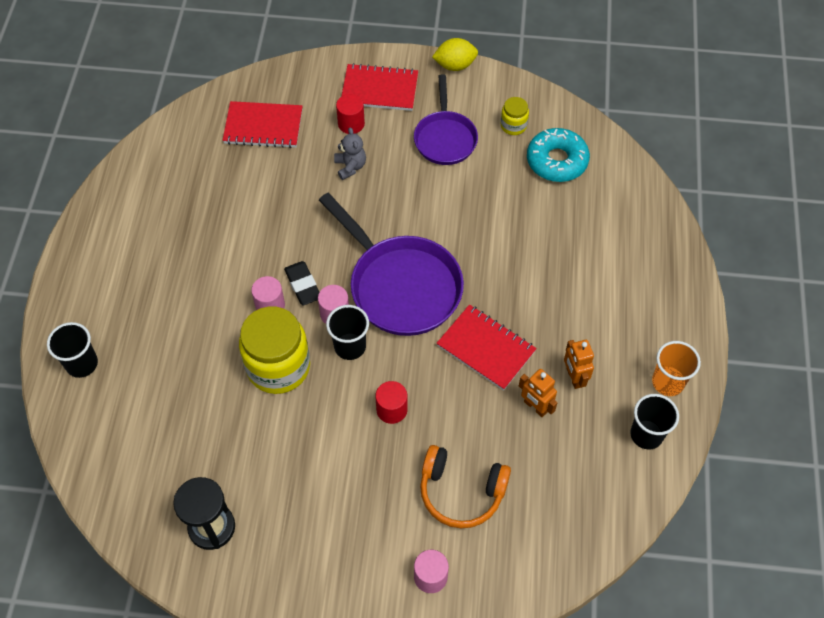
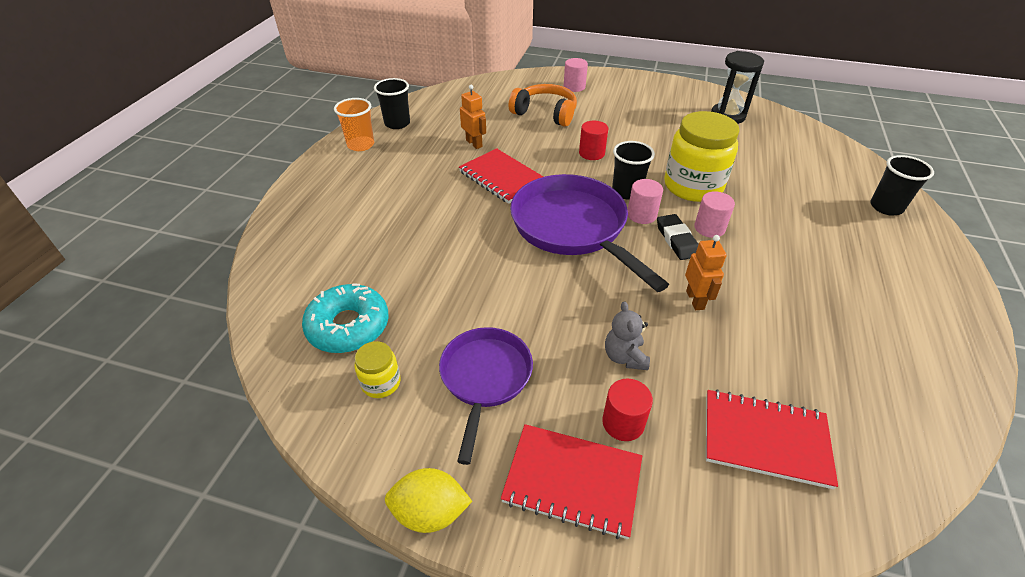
camera: 170 degrees left, 15 degrees down
(574, 377) = (434, 154): orange robot -> orange robot (695, 300)

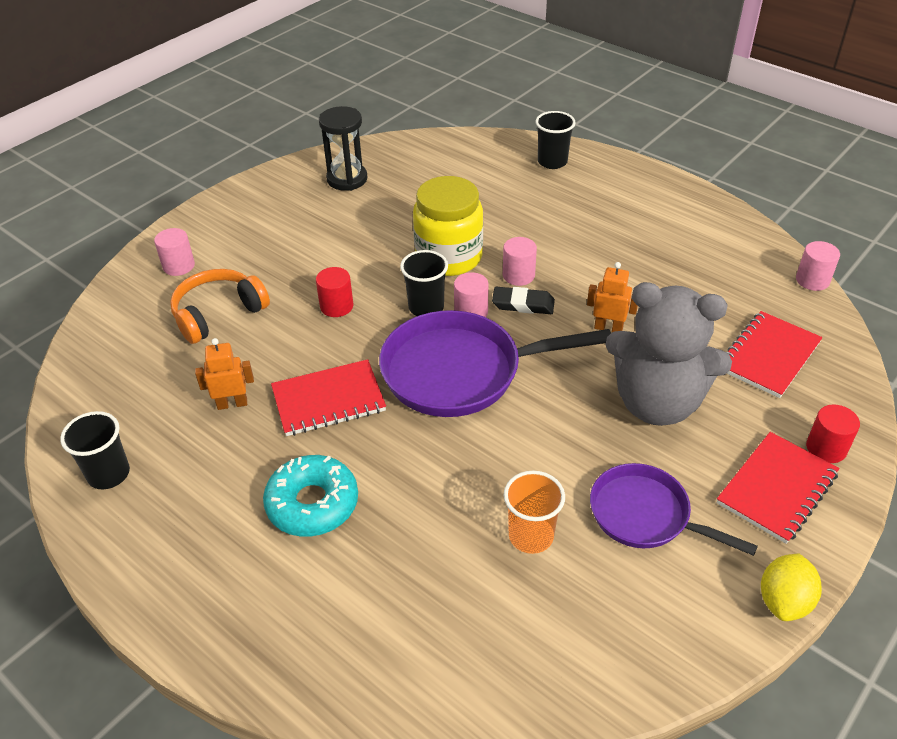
camera: 65 degrees left, 0 degrees up
(348, 326) = (521, 622): turquoise donut -> turquoise donut (312, 504)
(361, 145) = (132, 532): orange cup -> orange cup (531, 536)
(381, 383) = (619, 607): yellow jar -> none
(623, 423) = (728, 433): red cylinder -> red cylinder (826, 448)
(624, 357) = (657, 403): grey teddy bear -> grey teddy bear, size x2.44
(943, 464) = (812, 280): none -> pink cylinder

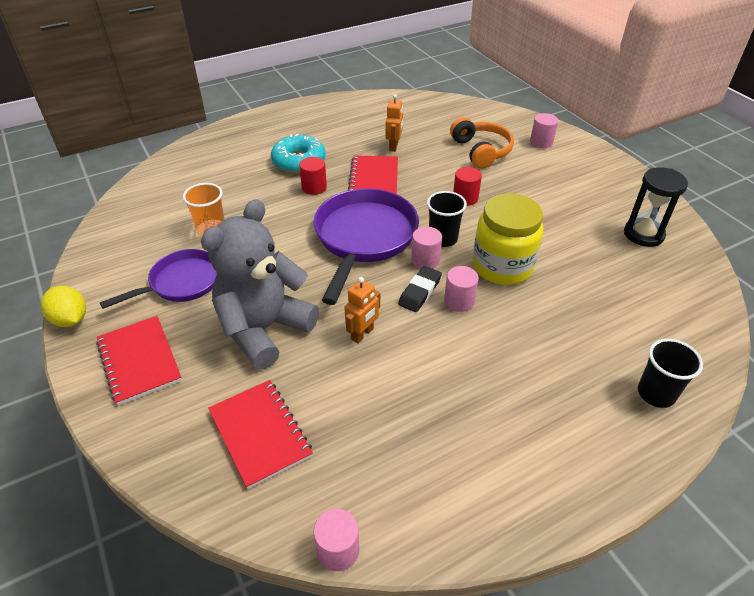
camera: 110 degrees right, 0 degrees up
(109, 474) = (367, 107): black cup -> none
(826, 448) = (142, 415): red cylinder -> red cylinder (314, 187)

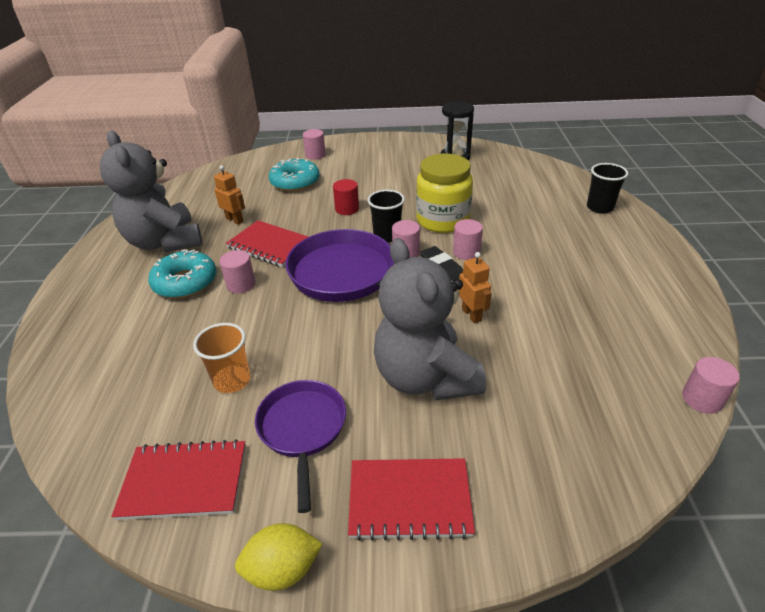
camera: 60 degrees left, 5 degrees down
(260, 434) = (562, 416): red notebook -> red notebook (184, 481)
(314, 187) = (241, 284): red cylinder -> pink cylinder
(338, 129) = (165, 242): none -> grey teddy bear
(481, 151) = (295, 182): orange headphones -> turquoise donut

